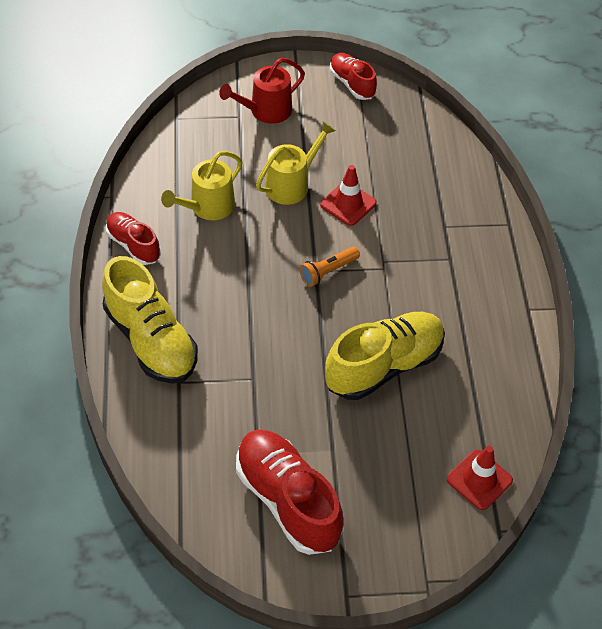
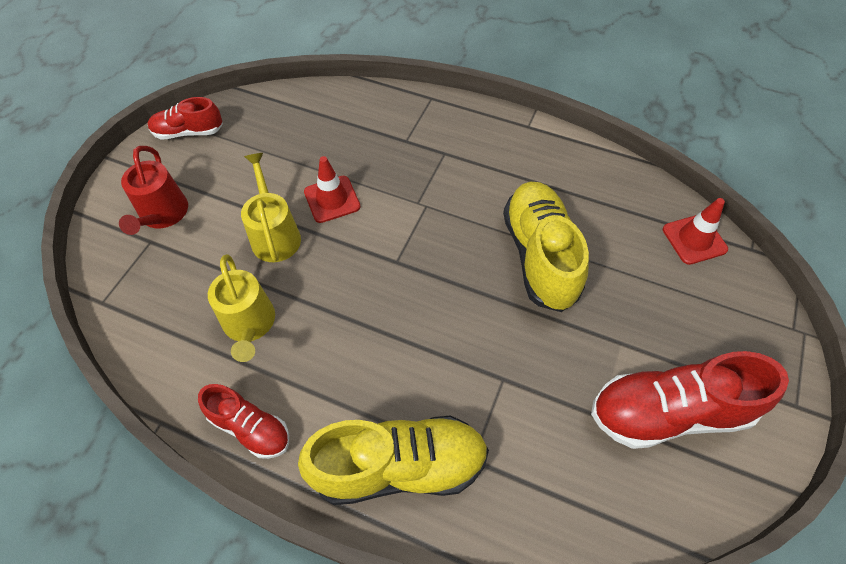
camera: 60 degrees left, 5 degrees up
(133, 245) = (250, 428): red shoe -> red shoe turned 135 degrees counterclockwise
(327, 271) = (403, 252): orange flashlight -> none

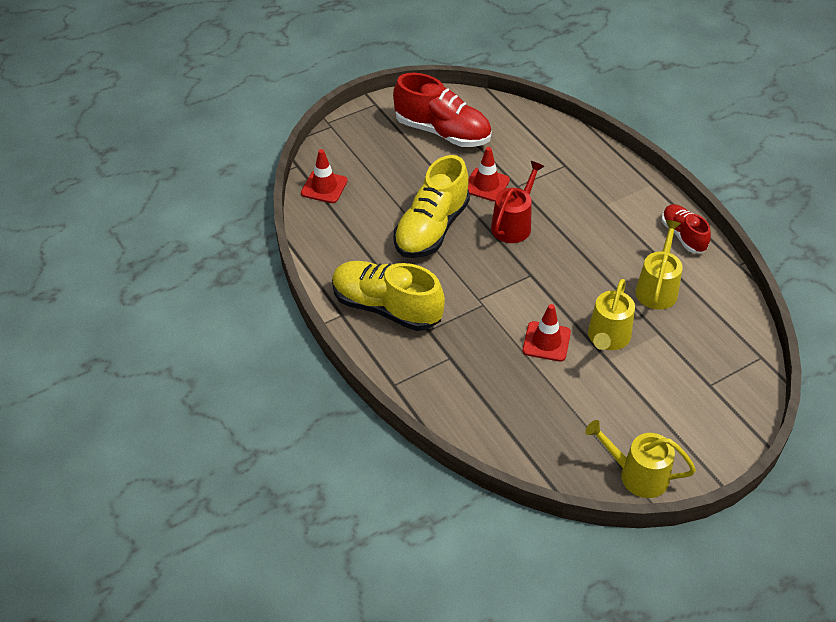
camera: 145 degrees left, 10 degrees down
(163, 214) = (691, 402): red watering can -> red watering can (513, 225)
(188, 132) = (638, 475): red shoe -> yellow watering can
(399, 467) = (607, 181): yellow shoe -> yellow shoe (386, 308)
(539, 355) = (486, 185): none -> red traffic cone

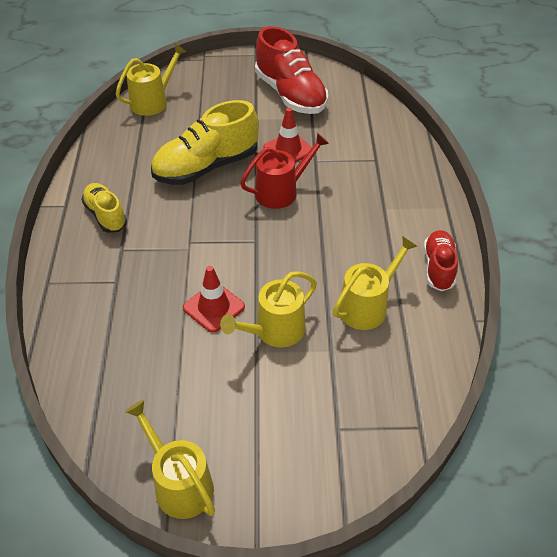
camera: 30 degrees right, 0 degrees up
(324, 187) = (152, 102): red traffic cone -> yellow watering can
(386, 308) = (106, 215): yellow shoe -> yellow shoe, size x0.57

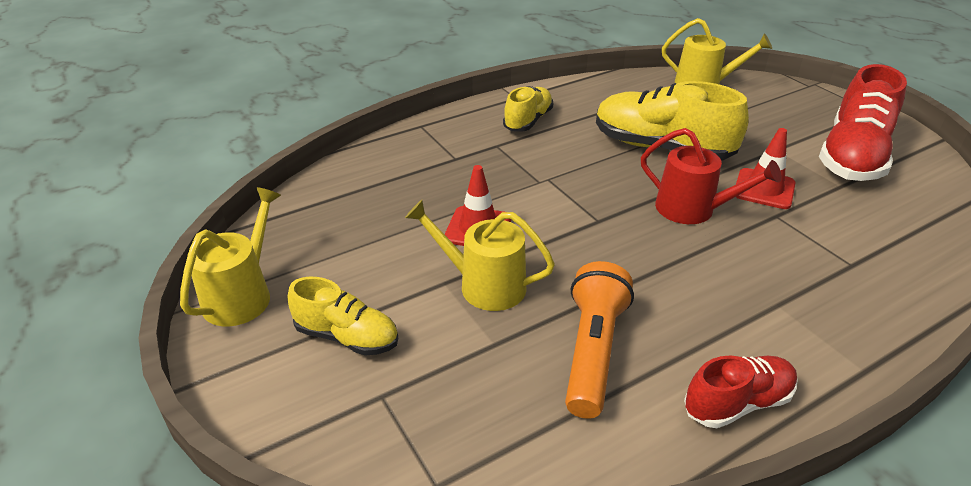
camera: 60 degrees right, 10 degrees down
(272, 429) = (347, 337): none -> yellow shoe
(367, 306) = (593, 351): yellow watering can -> orange flashlight

